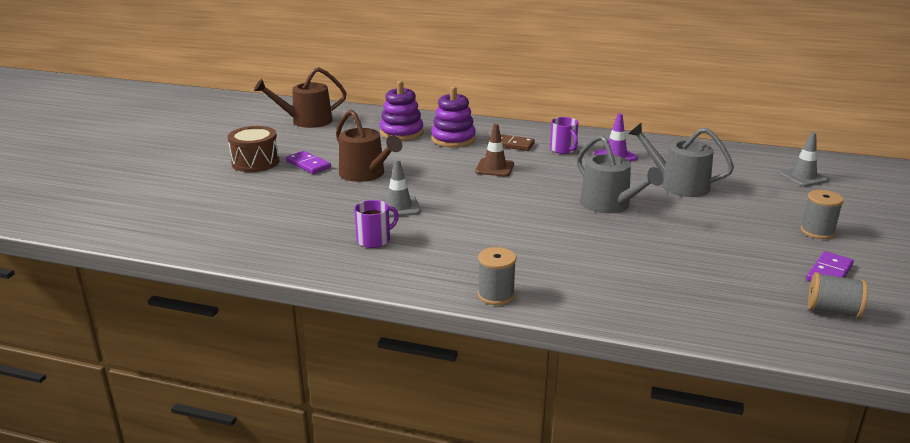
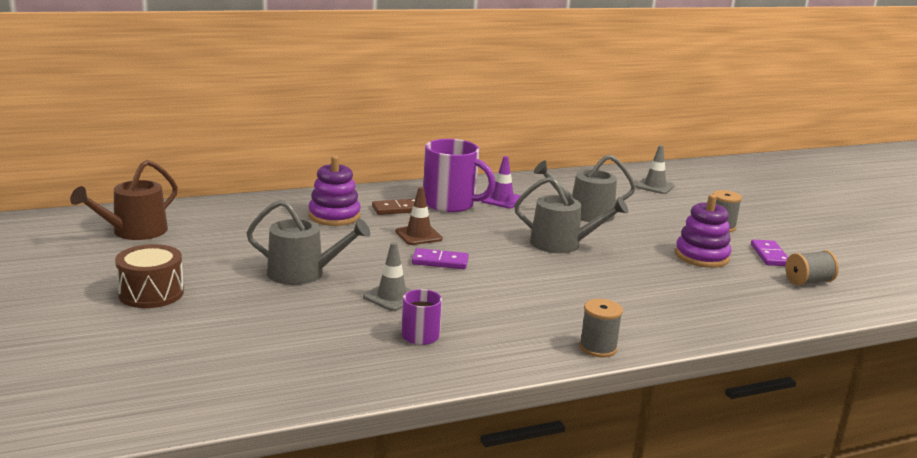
camera: 40 degrees left, 5 degrees down
(308, 164) = (221, 280): purple domino -> purple domino (440, 262)
(365, 174) = (303, 273): brown watering can -> grey watering can
(401, 132) = (269, 221): purple stacking toy -> purple stacking toy (701, 256)
(563, 149) = (451, 204): purple mug -> purple mug, size x1.88

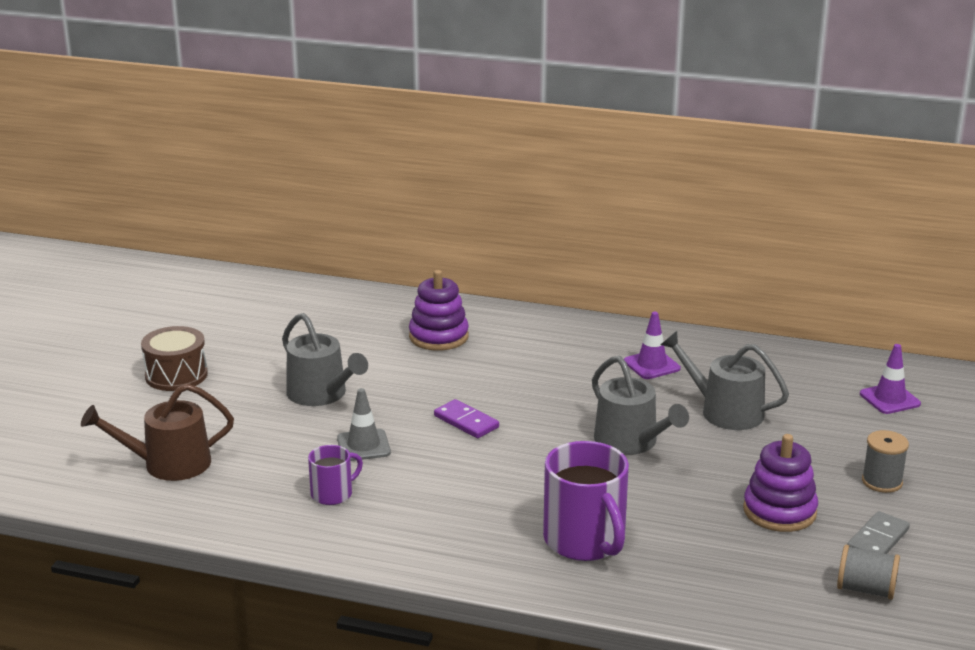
camera: 40 degrees right, 5 degrees up
(134, 232) = (240, 305): brown watering can -> brown watering can (169, 464)
(397, 209) = (515, 345): brown domino -> none
(418, 235) = (490, 384): brown traffic cone -> none
(451, 204) = (584, 354): purple mug -> purple mug (585, 541)
(598, 348) = (476, 569): grey spool -> none
(654, 186) = (889, 399): grey traffic cone -> purple traffic cone
(770, 255) = (878, 540): purple domino -> grey domino

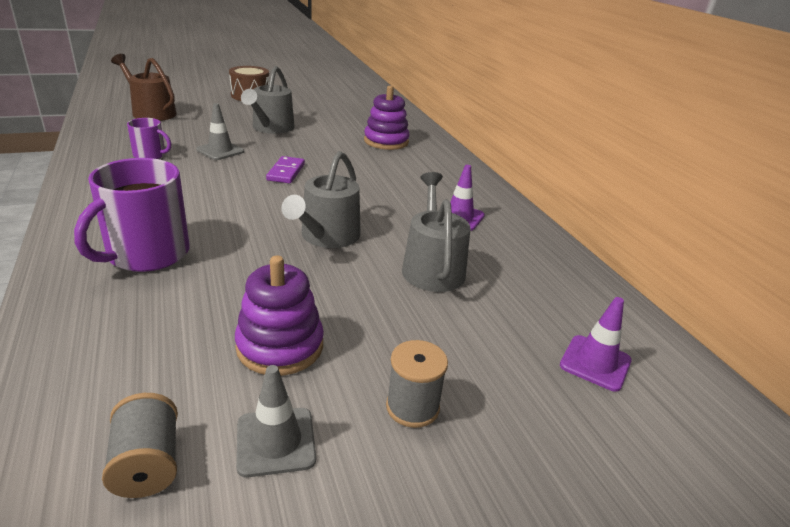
camera: 50 degrees right, 5 degrees up
(878, 540) = (275, 441): grey domino -> grey traffic cone

